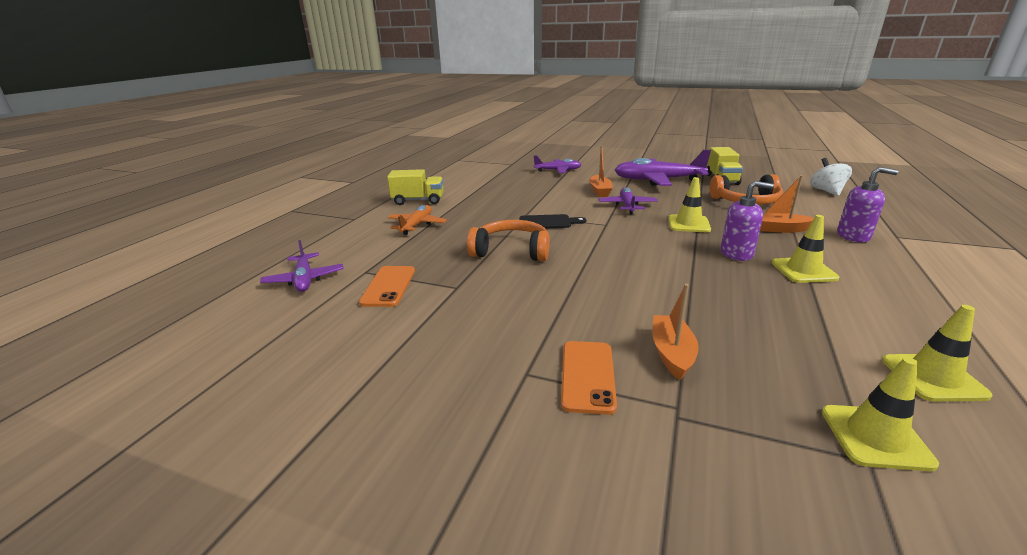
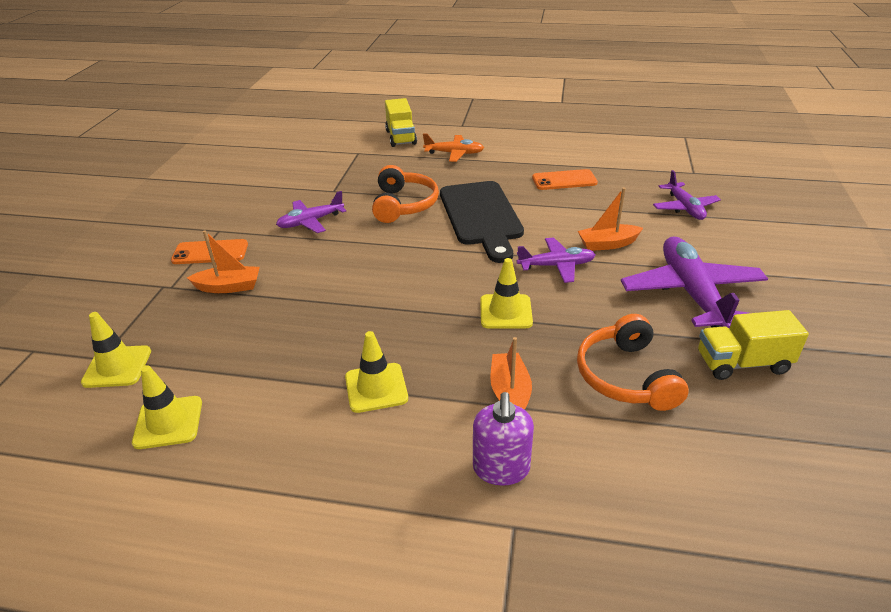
camera: 80 degrees right, 10 degrees up
(304, 279) = (344, 136): purple plane -> purple plane (310, 222)
(388, 286) = (334, 166): orange phone -> orange phone (564, 180)
(418, 201) = (519, 142): yellow truck -> yellow truck (401, 137)
(548, 222) = (481, 216): black cutting board -> black cutting board, size x1.94
(736, 253) = (418, 341): purple soap dispenser -> none
(826, 191) = (748, 501): white spinning top -> none

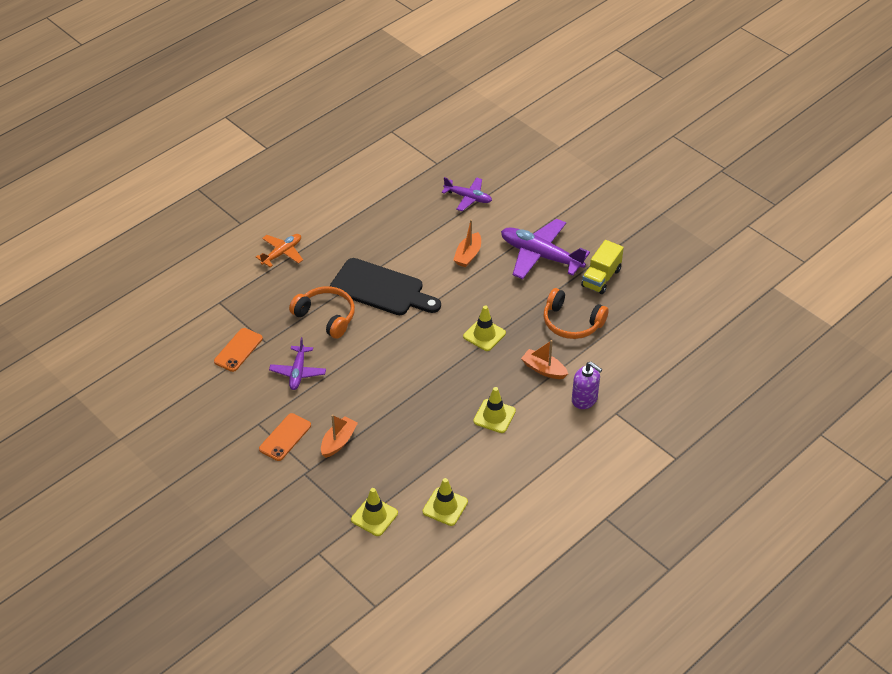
camera: 55 degrees left, 10 degrees up
(401, 137) = (221, 266): yellow truck -> none
(556, 266) = (466, 289): purple plane -> none
(564, 180) = (381, 225): orange phone -> orange phone (238, 350)

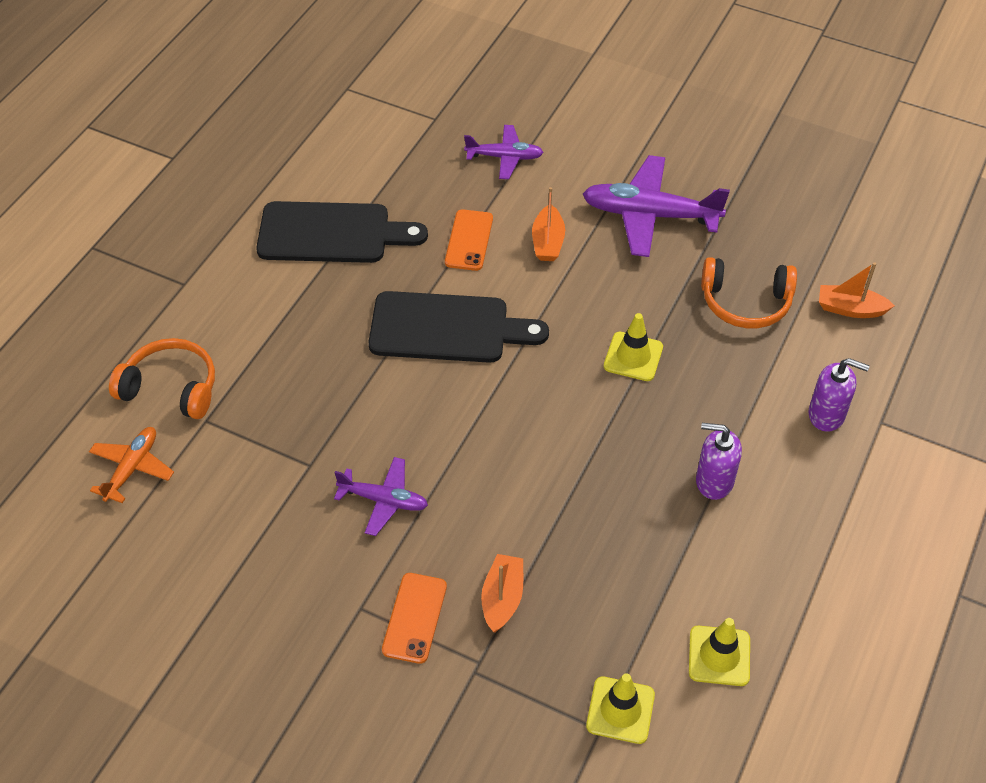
camera: 20 degrees left, 5 degrees up
(238, 350) = (272, 491): orange phone -> orange phone (469, 240)
(282, 253) = (270, 313): orange plane -> orange plane (132, 468)
(298, 372) = (384, 500): purple plane -> purple plane turned 60 degrees counterclockwise
(326, 317) = (385, 396): orange headphones -> orange headphones (171, 388)
(340, 216) = (331, 233): none -> black cutting board
(494, 416) = (714, 481): yellow traffic cone -> purple soap dispenser
(543, 369) = (745, 385): orange boat -> orange boat (850, 309)
(601, 278) = (749, 225): yellow truck -> none

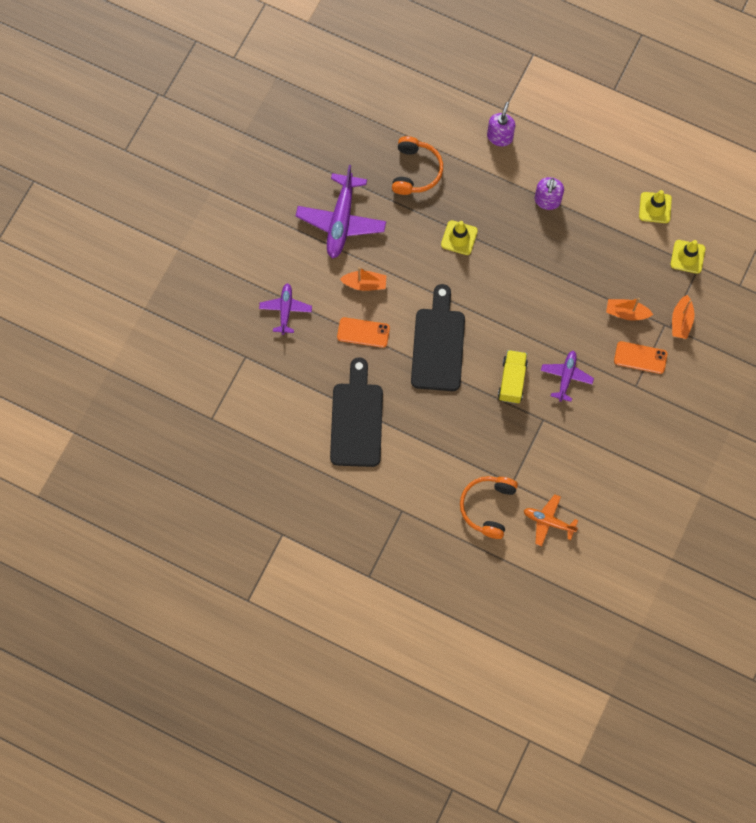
camera: 90 degrees left, 20 degrees up
(381, 423) = (512, 380): none -> yellow truck
(850, 309) = (420, 113): orange boat -> orange boat (681, 321)

